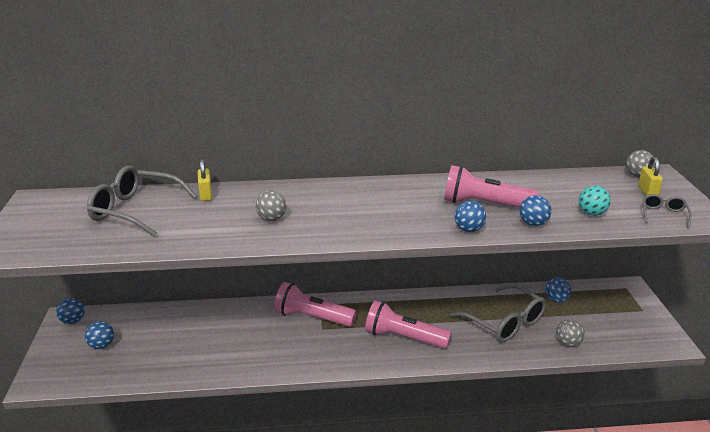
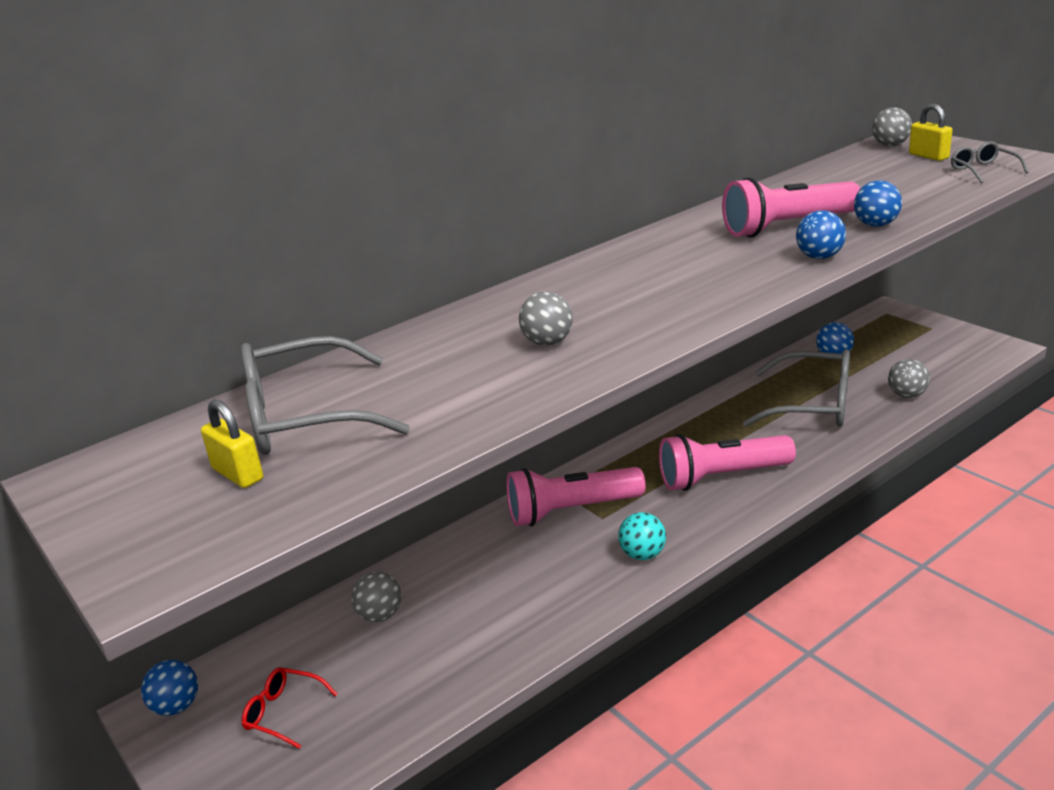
camera: 30 degrees left, 0 degrees up
(102, 345) = (283, 712): blue ball -> red glasses
(180, 324) = (380, 615): none -> grey ball
(206, 195) = (387, 354): yellow padlock -> yellow padlock (238, 474)
(591, 213) = (914, 194): turquoise ball -> turquoise ball (643, 554)

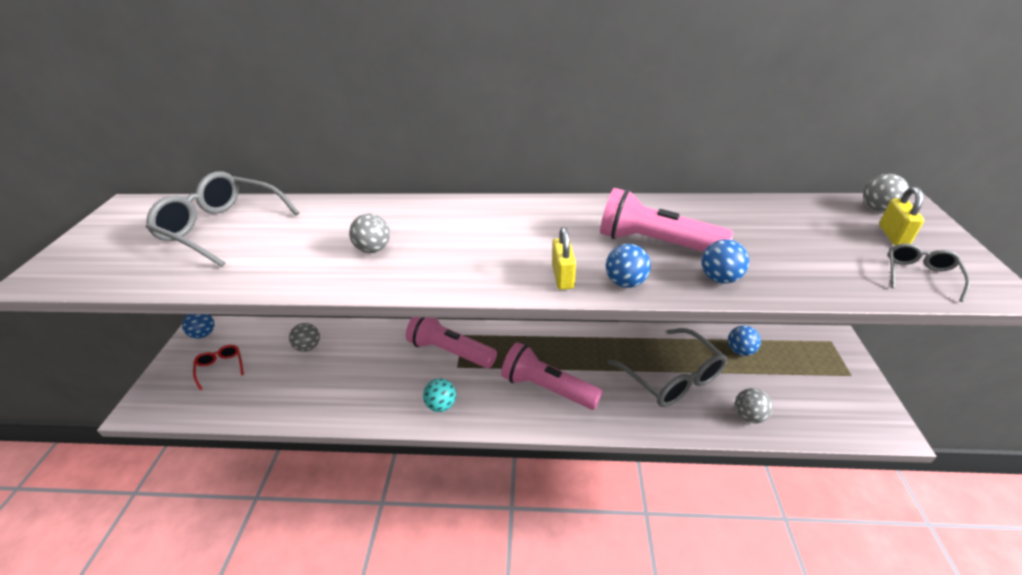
camera: 40 degrees right, 10 degrees up
(238, 474) = (150, 244): yellow padlock -> yellow padlock (562, 277)

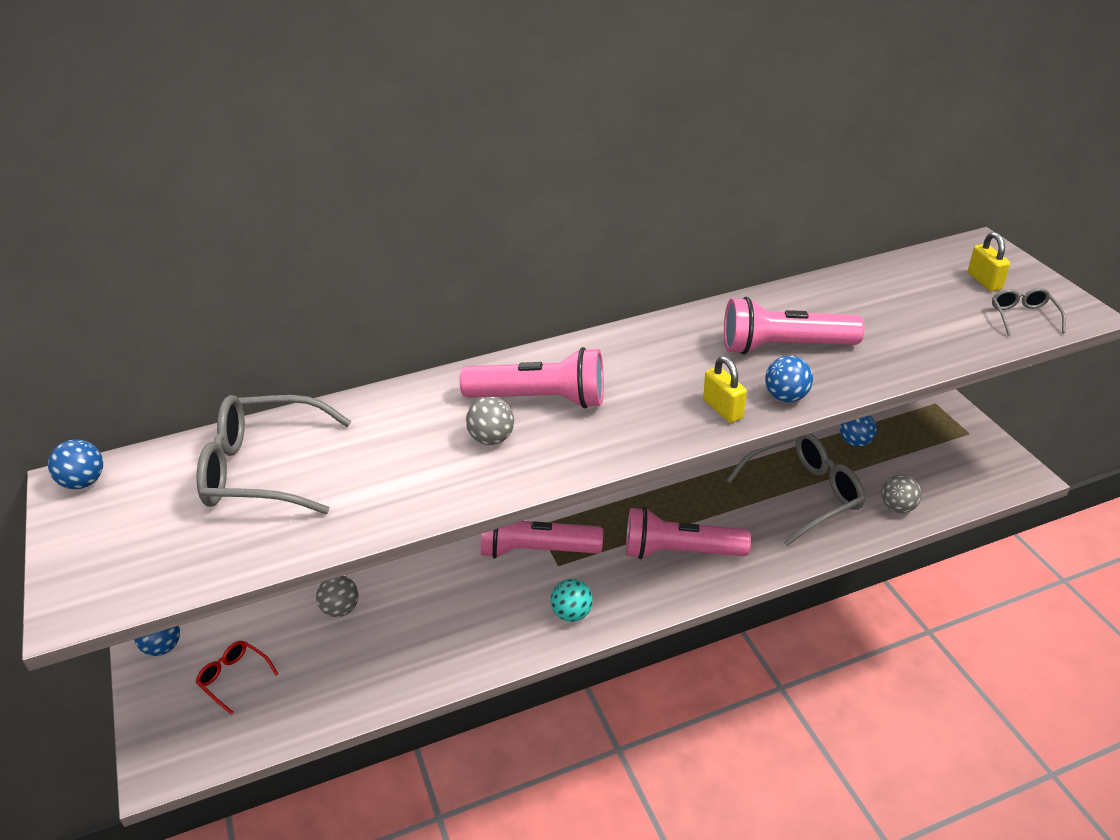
camera: 25 degrees left, 0 degrees up
(433, 231) = (540, 399): none -> pink flashlight
(673, 378) = (804, 494): grey glasses -> grey glasses turned 60 degrees counterclockwise
(719, 278) = (866, 367): blue ball -> blue ball (84, 482)
(877, 209) = (958, 255): grey ball -> none

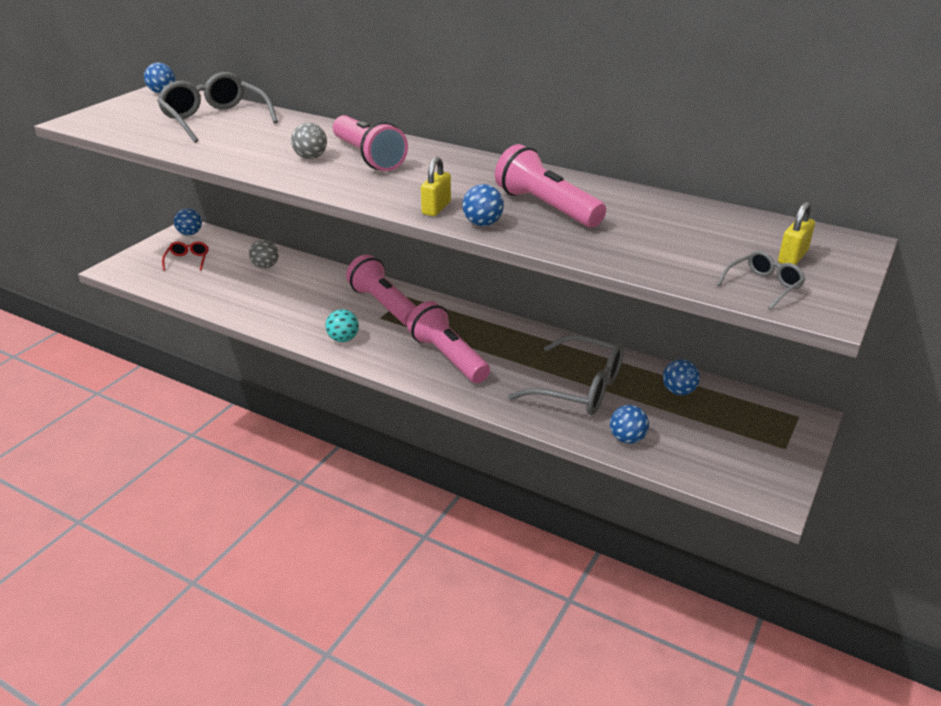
camera: 50 degrees right, 5 degrees down
(897, 507) = (627, 439): grey ball -> blue ball

